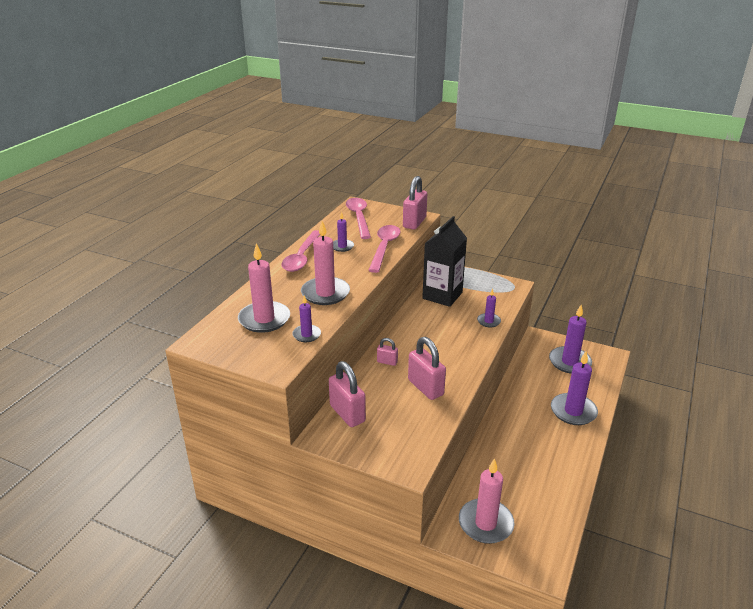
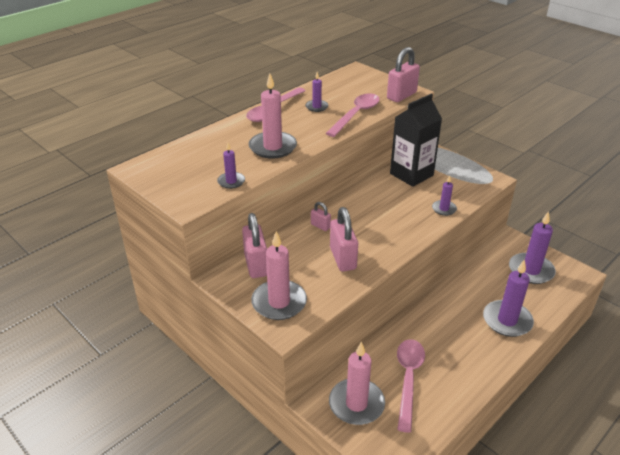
camera: 20 degrees right, 5 degrees up
(264, 319) = (203, 160): pink candle -> pink candle (279, 302)
(359, 218) = (350, 82): pink spoon -> pink spoon (408, 379)

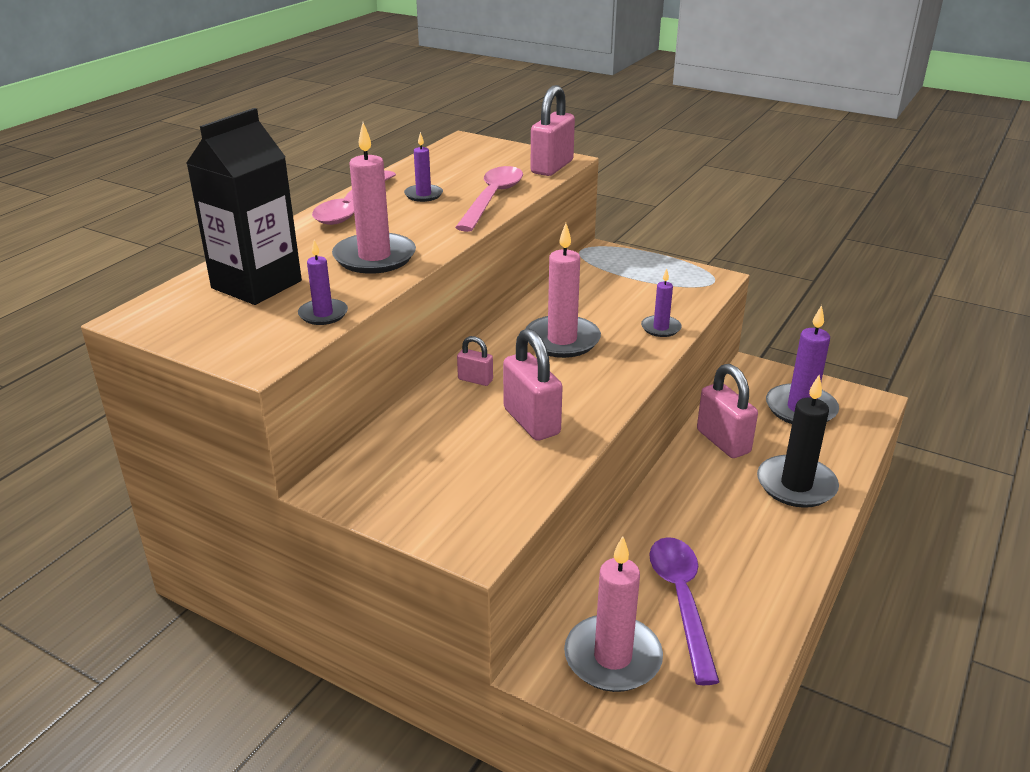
camera: 15 degrees left, 5 degrees down
(256, 265) = (388, 454): pink padlock -> pink padlock (723, 441)
(279, 302) = (450, 506): pink candle -> pink candle (562, 340)
(408, 379) = (681, 601): pink spoon -> purple spoon
(411, 174) = (590, 287): black carton -> black carton (256, 284)
(507, 320) = (796, 485): purple candle -> black candle

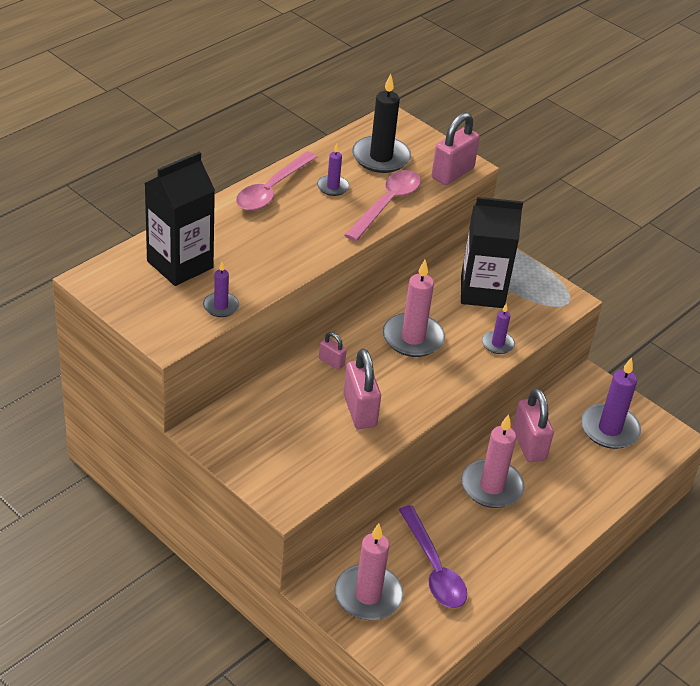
camera: 10 degrees right, 10 degrees up
(374, 257) = (273, 254): pink candle -> pink candle (491, 486)
(618, 287) = (482, 292): none -> black carton
(681, 601) = (433, 568): purple spoon -> purple spoon turned 150 degrees clockwise
(796, 485) = (567, 497): black candle -> black candle (381, 157)

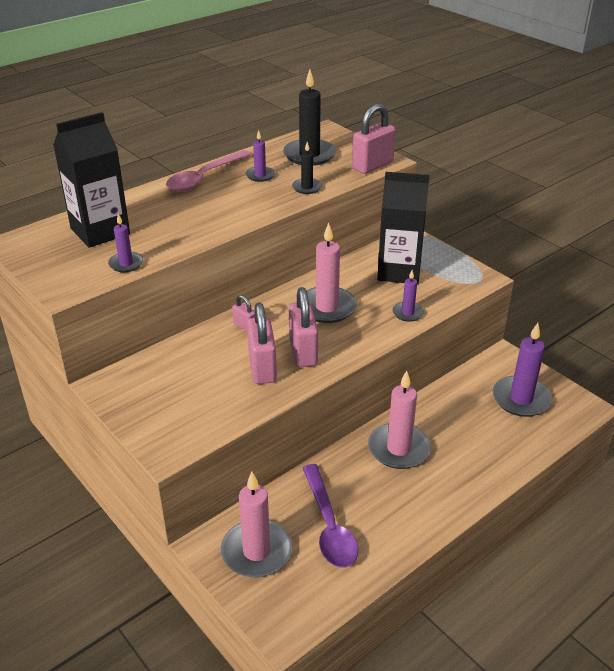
camera: 10 degrees right, 5 degrees down
(387, 204) = (307, 187): pink spoon -> black candle
(529, 445) = (440, 411): pink padlock -> pink padlock (303, 352)

